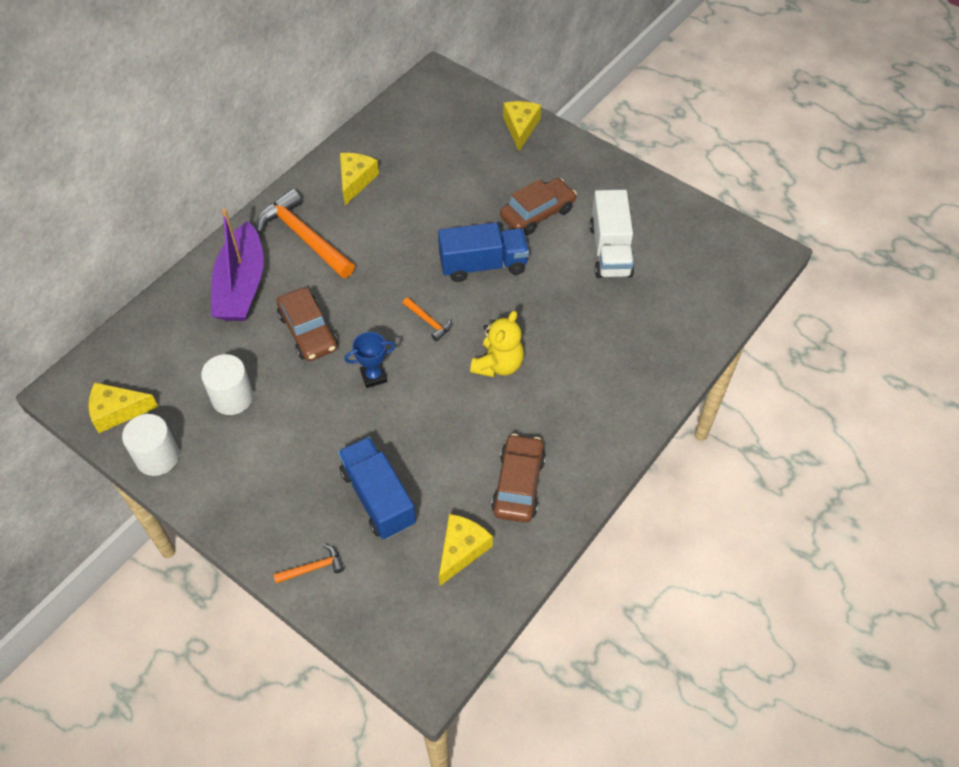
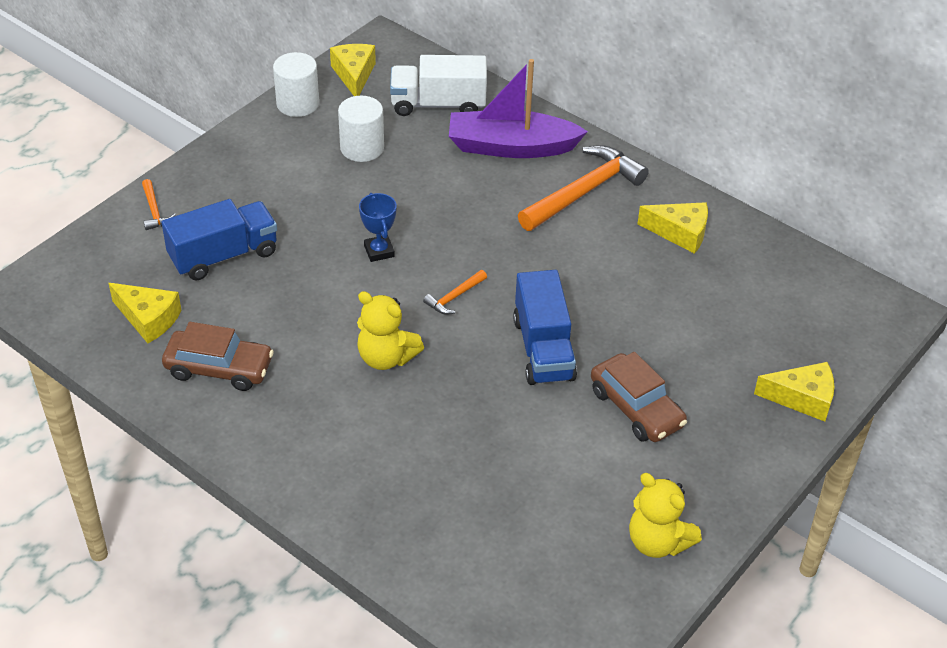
camera: 90 degrees right, 10 degrees down
(308, 331) = (444, 199): brown car -> none
(610, 250) = (571, 483): white truck -> white truck (438, 104)
(652, 207) = (658, 542): none -> yellow teddy bear

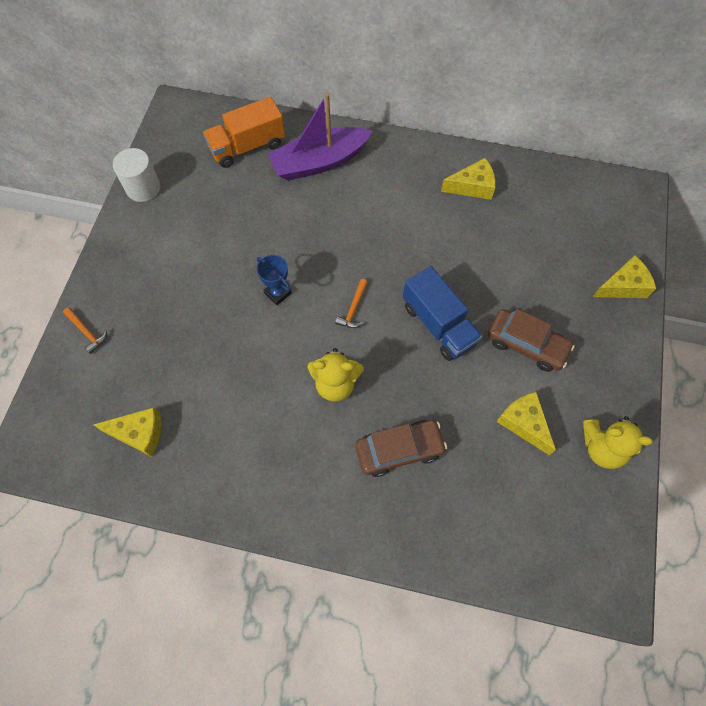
camera: 25 degrees left, 20 degrees up
(219, 368) = (219, 452): brown car -> brown car (399, 450)
(224, 255) = (164, 349): blue truck -> none
(354, 75) = (171, 145): yellow cheese -> yellow cheese (524, 423)
(362, 148) = (213, 207): white cylinder -> none
(438, 104) = (247, 146): white truck -> orange truck
(583, 192) = (390, 180): orange hammer -> none

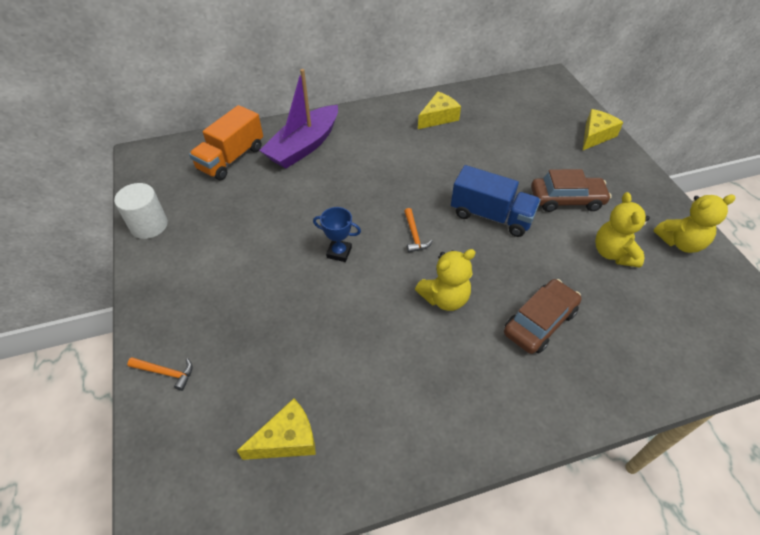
camera: 30 degrees left, 15 degrees down
(524, 423) = (613, 253): yellow cheese -> yellow teddy bear

